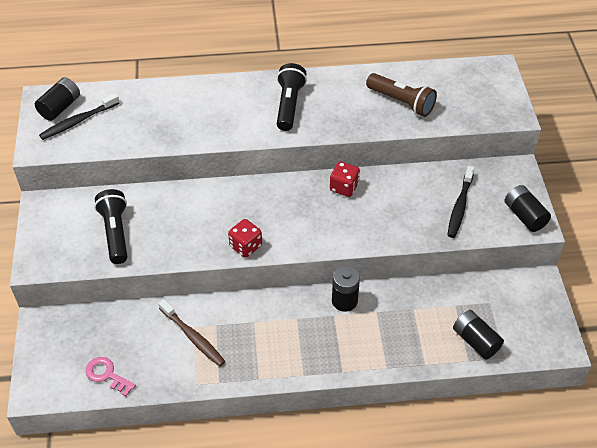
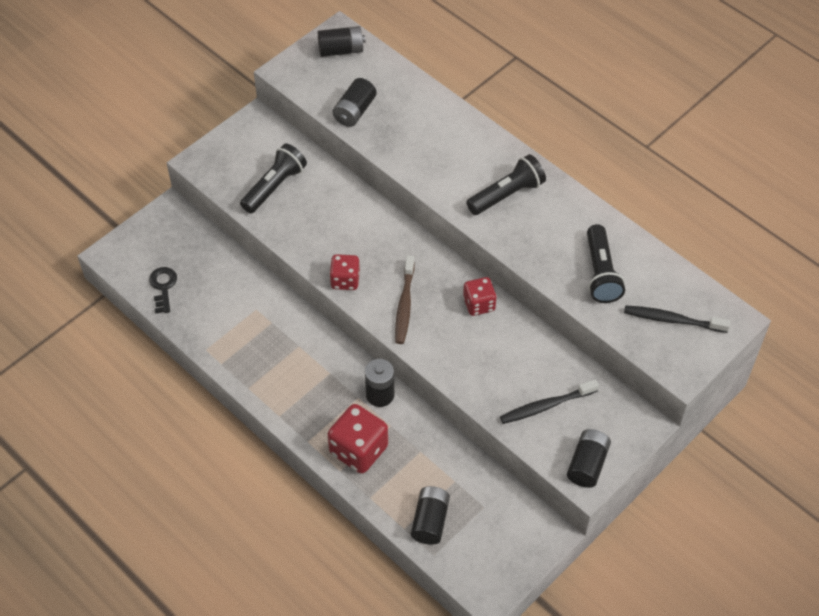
camera: 50 degrees right, 5 degrees up
(78, 121) = (338, 73): black toothbrush -> black toothbrush (672, 320)
(107, 375) = (163, 287): pink key -> black key
(123, 134) = (354, 111): none -> black battery
(193, 337) = (246, 316): brown toothbrush -> brown toothbrush (404, 305)
(379, 344) = (358, 450): none -> red dice
(401, 102) = (601, 273): brown flashlight -> black flashlight

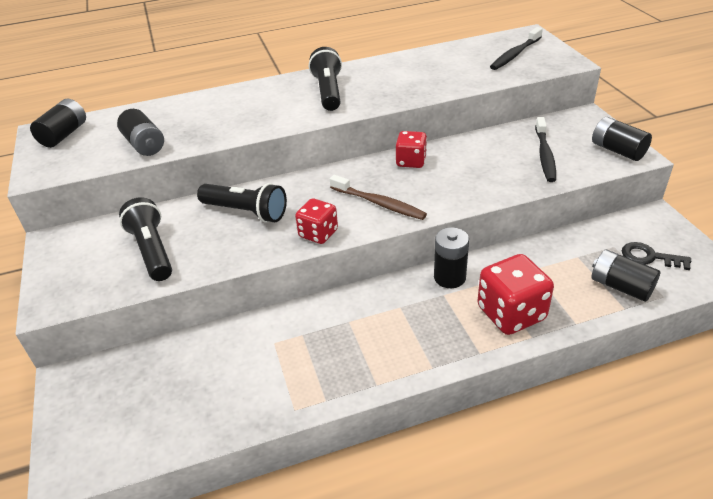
camera: 60 degrees left, 15 degrees down
(163, 287) = (169, 425): black key -> black key (649, 257)
(601, 273) = (447, 71): black flashlight -> black flashlight (246, 212)

